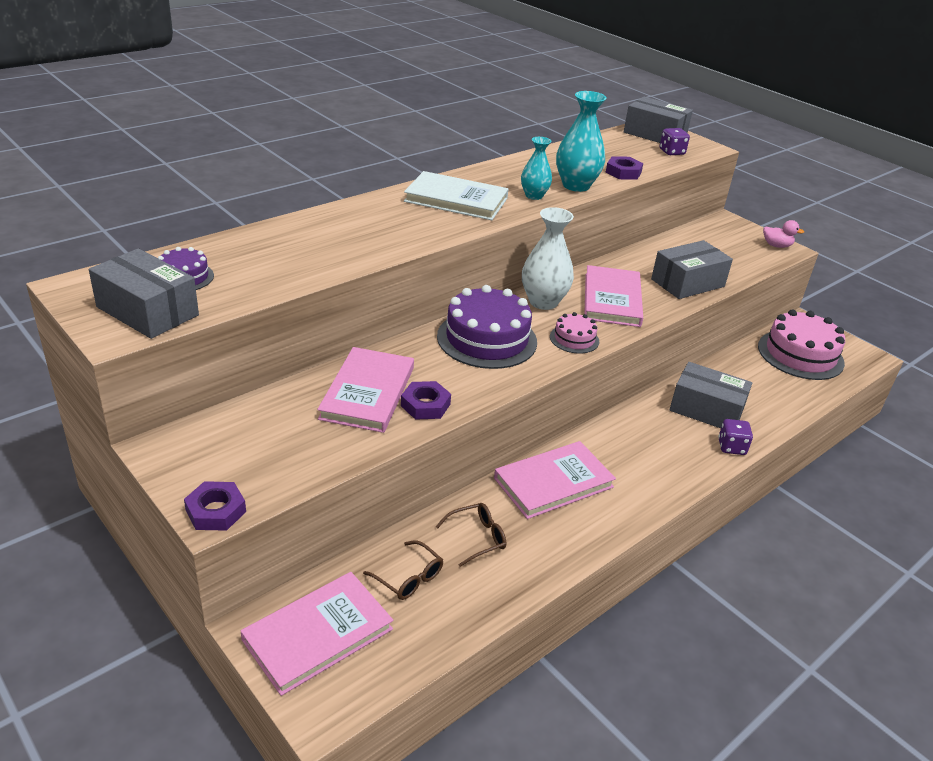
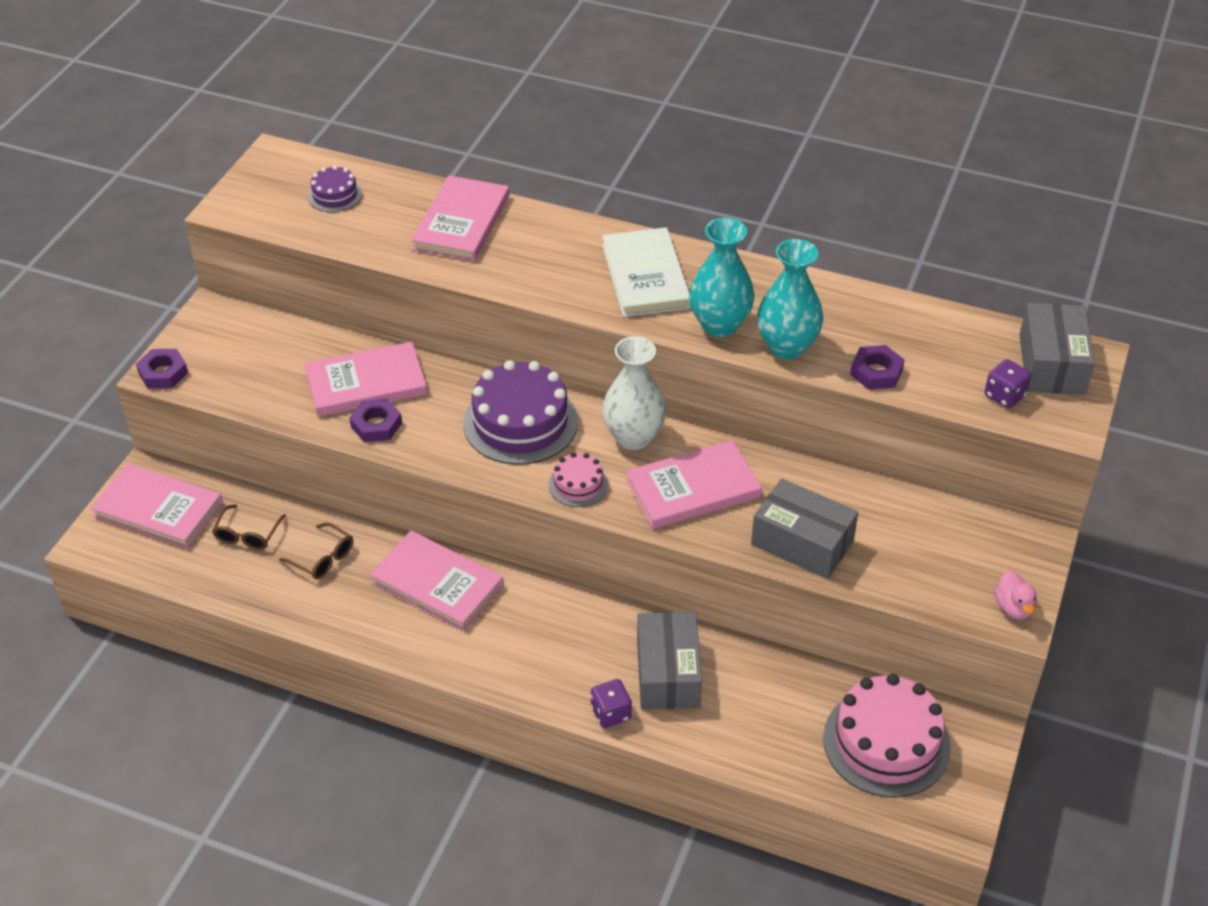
camera: 65 degrees right, 10 degrees up
(147, 311) = (270, 205): grey box -> none
(305, 238) = (461, 223): none -> pink book
(534, 196) = (719, 325): turquoise vase -> turquoise vase, size x1.61

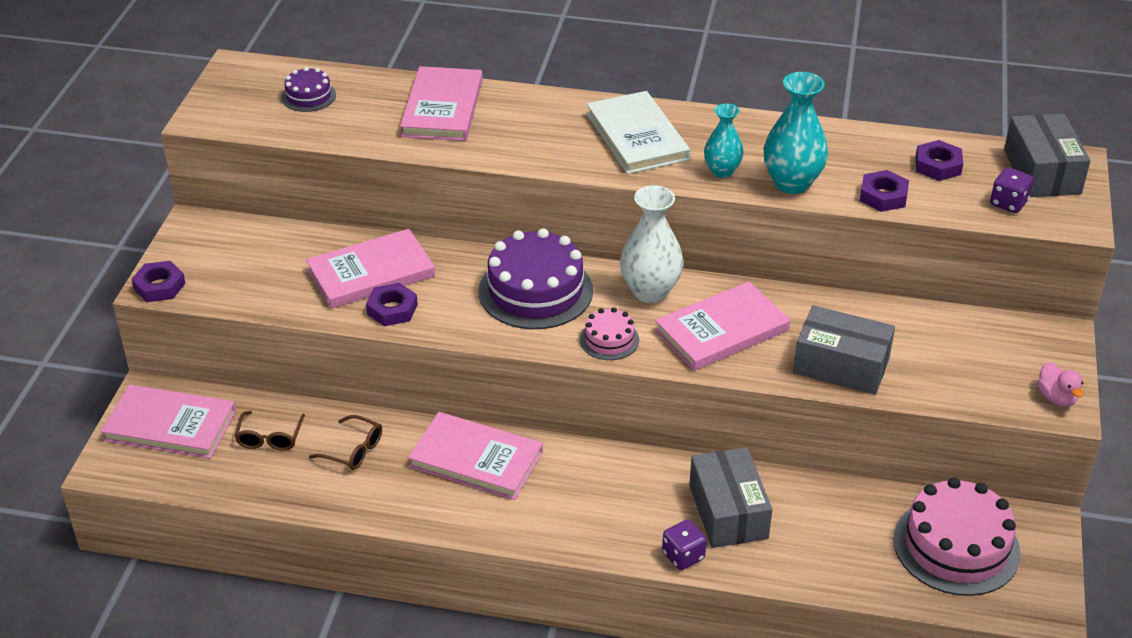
camera: 10 degrees left, 5 degrees down
(719, 325) = (722, 171): turquoise vase -> turquoise vase, size x0.62
(944, 344) = (938, 165): none -> purple nut

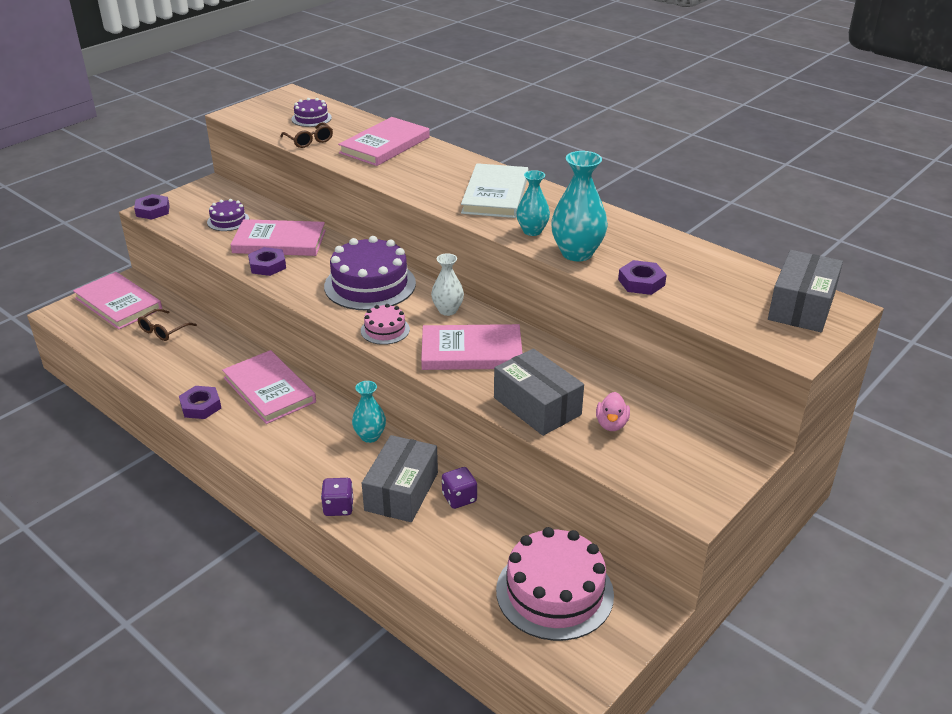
camera: 30 degrees right, 5 degrees down
(275, 266) = (228, 221): none -> purple cake
(353, 450) = (202, 356): brown glasses -> brown glasses (309, 141)
(638, 466) = (370, 436): none -> turquoise vase
(650, 291) = (447, 310): white vase -> white vase, size x0.62
(938, 165) = (711, 276): purple nut -> purple nut (201, 406)
(1008, 203) = (745, 318): purple dice -> purple dice (459, 498)
(1056, 398) = (697, 496): pink duck -> pink duck (611, 424)

